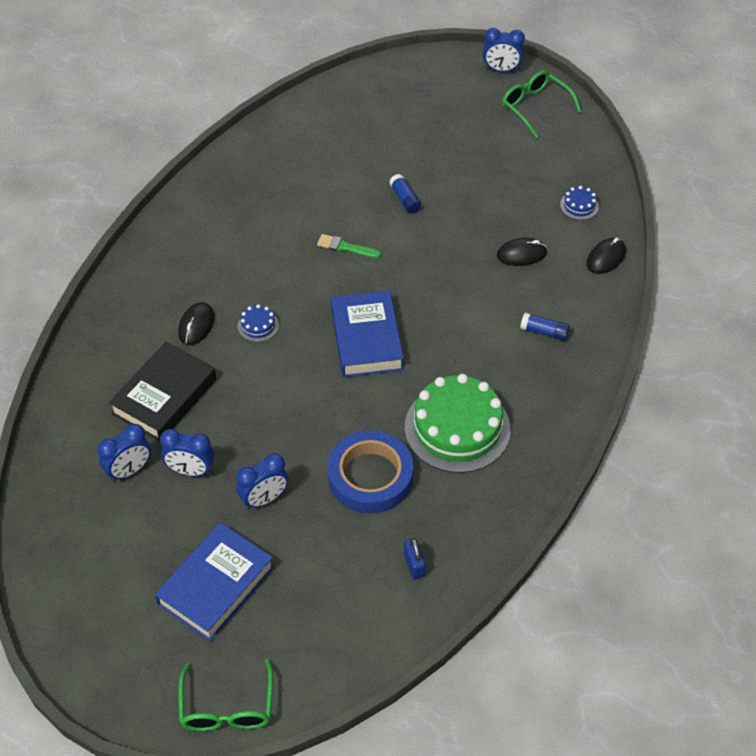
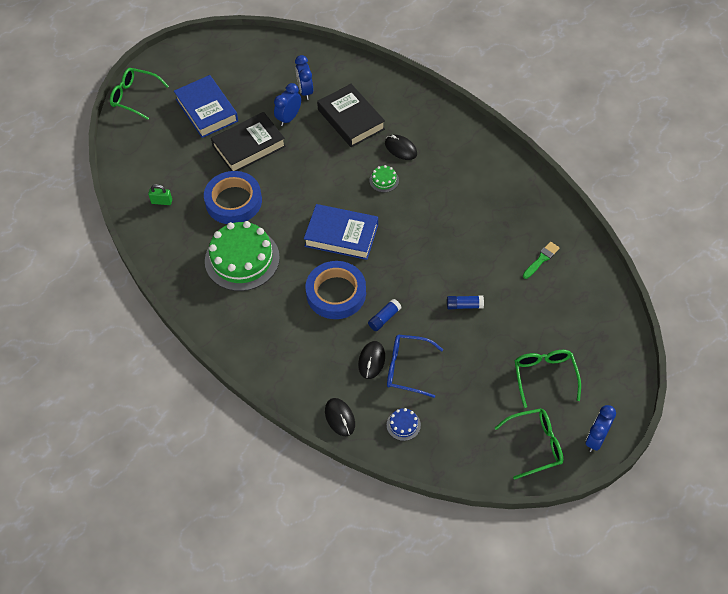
camera: 115 degrees right, 5 degrees up
(258, 325) = (384, 180): blue cake -> green cake
(264, 499) = (249, 146): blue clock -> black book
(345, 247) = (432, 251): green brush -> green brush (541, 259)
(414, 565) = (161, 202): blue padlock -> green padlock
(453, 315) = (336, 293): none -> blue tape
(454, 118) = (544, 376): none -> green glasses
(512, 223) = (407, 368): none -> blue glasses
(544, 332) = (291, 343): blue glue stick -> blue glue stick (384, 318)

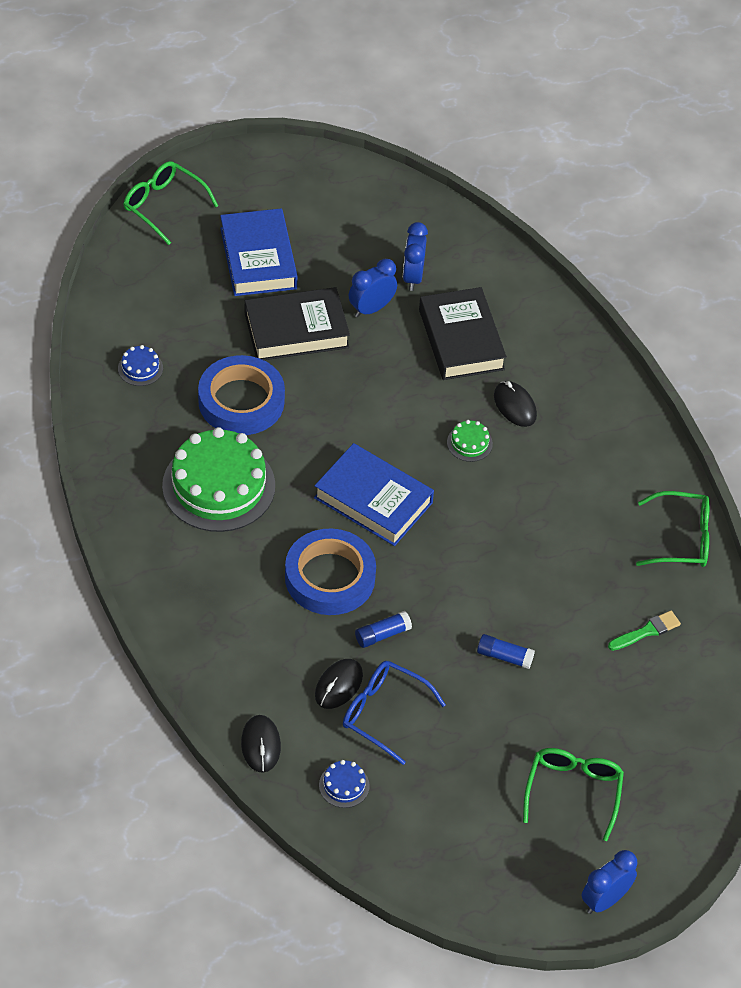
camera: 15 degrees right, 5 degrees down
(161, 202) = (140, 368): green padlock -> blue cake
(535, 445) = (516, 877): green glasses -> green glasses (682, 539)

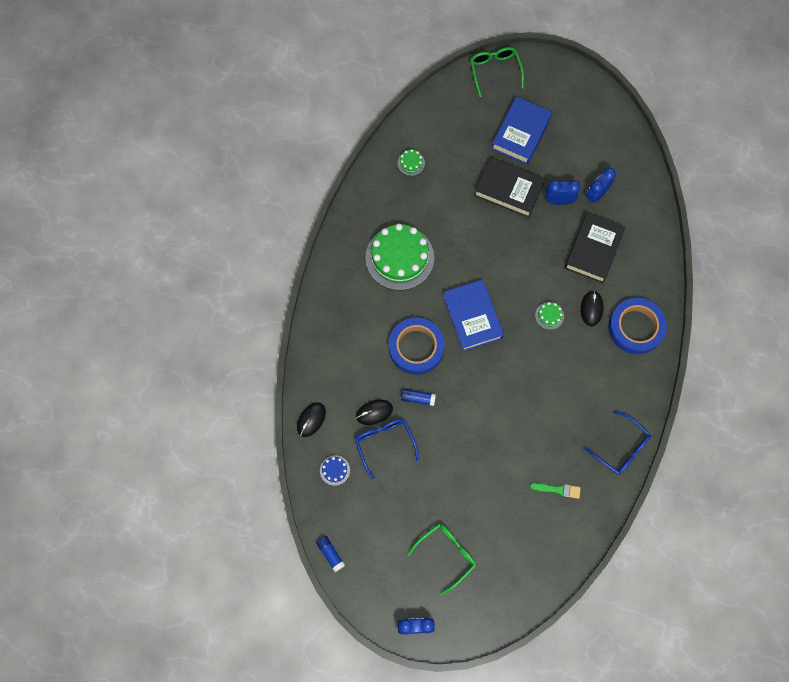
camera: 40 degrees right, 20 degrees up
(140, 368) = (411, 163): blue cake -> green cake
(241, 401) = (448, 215): blue tape -> blue tape (635, 328)
(504, 656) = (471, 453): blue glue stick -> blue glue stick (330, 554)
(682, 539) = (621, 448): green glasses -> blue glasses

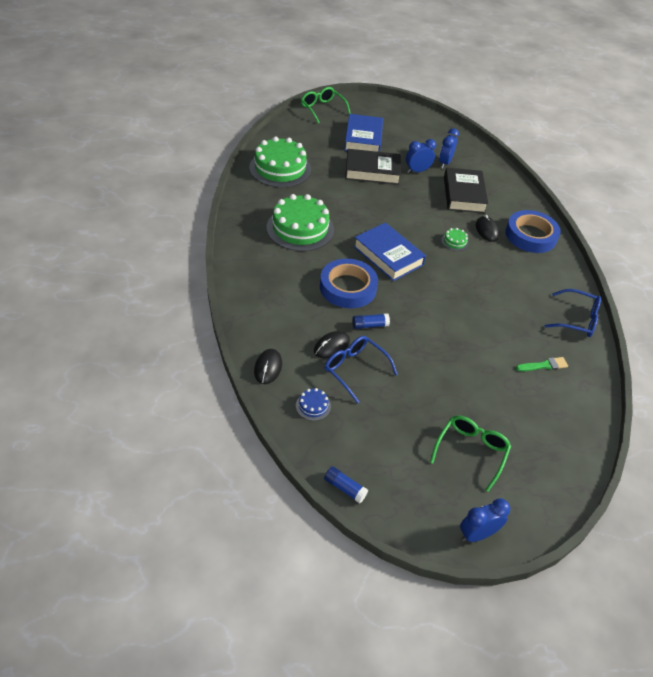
camera: 25 degrees left, 25 degrees down
(411, 163) = (280, 168): green cake -> green cake, size x2.42

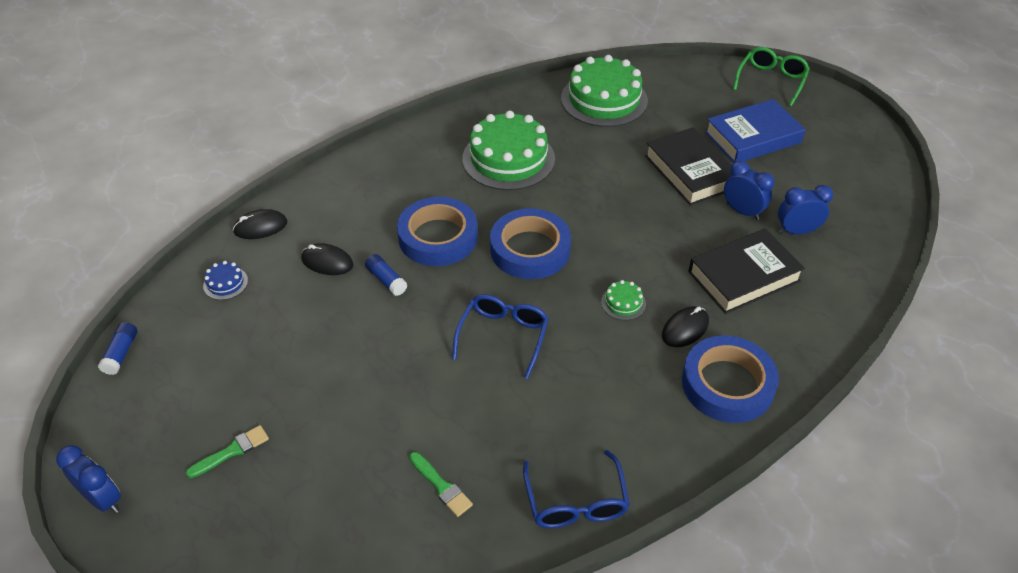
camera: 65 degrees right, 0 degrees up
(354, 369) = (303, 295): blue glasses -> blue glasses (503, 336)
(388, 256) = (530, 249): blue book -> blue tape
(471, 451) = (232, 451): green glasses -> green brush

